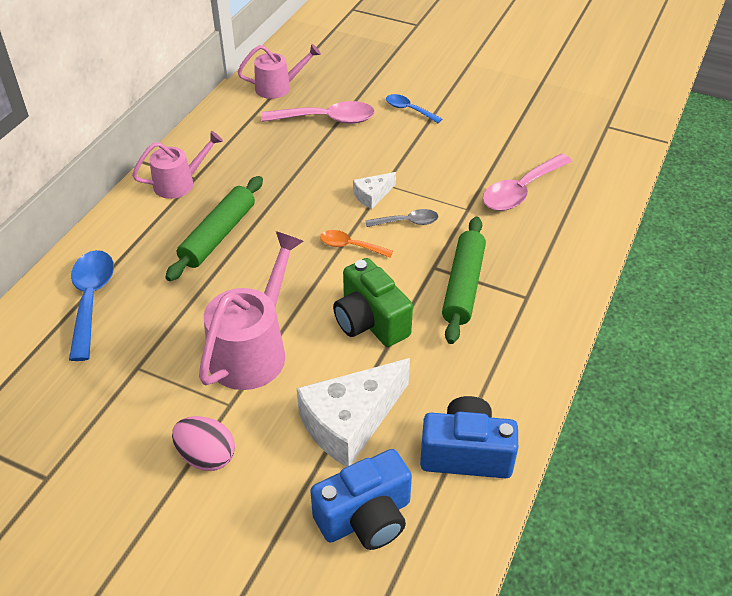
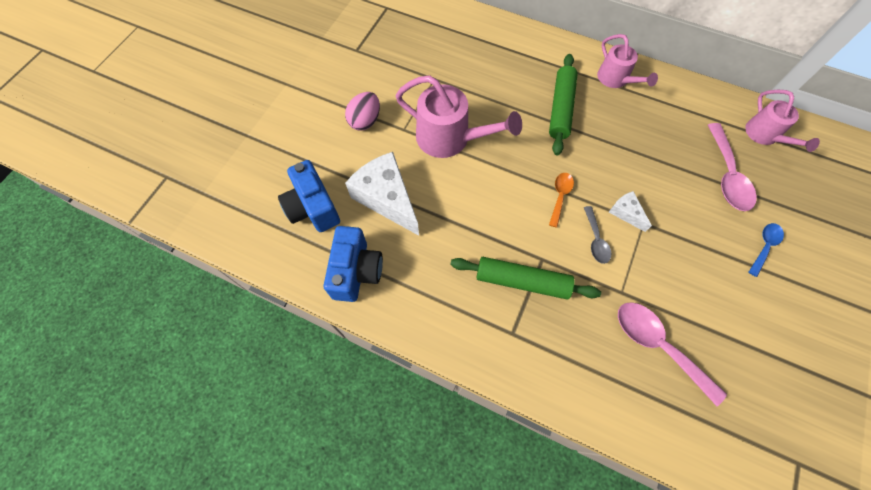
camera: 90 degrees right, 20 degrees up
(91, 300) = (490, 47): blue spoon -> none
(218, 235) = (561, 109): green rolling pin -> green rolling pin turned 75 degrees clockwise
(370, 321) = (479, 211): green camera -> none

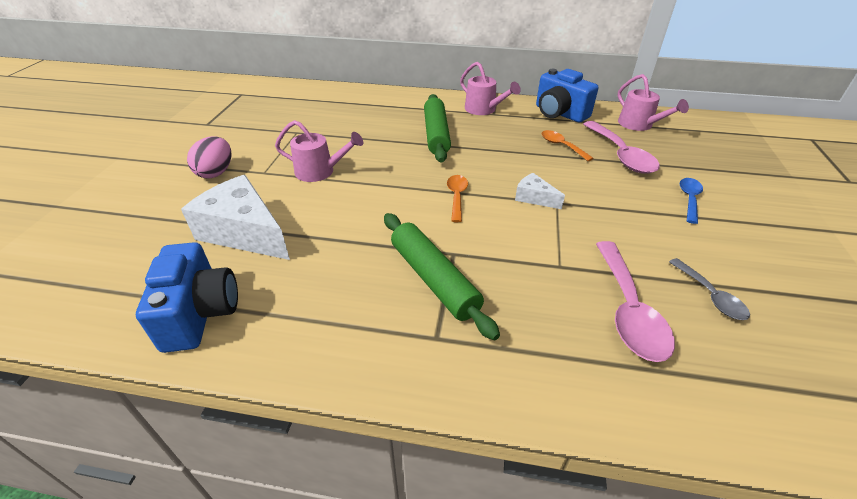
camera: 15 degrees left, 25 degrees down
(313, 208) = (140, 258): blue camera -> blue camera (559, 113)
(450, 139) = (320, 172): pink watering can -> pink watering can, size x0.62
(522, 281) = (434, 279): green rolling pin -> green rolling pin turned 60 degrees clockwise
(595, 240) = (510, 225): grey spoon -> grey spoon (710, 296)
(658, 346) = (628, 310): pink spoon -> pink spoon turned 120 degrees counterclockwise
(675, 150) = (561, 146): none -> orange spoon

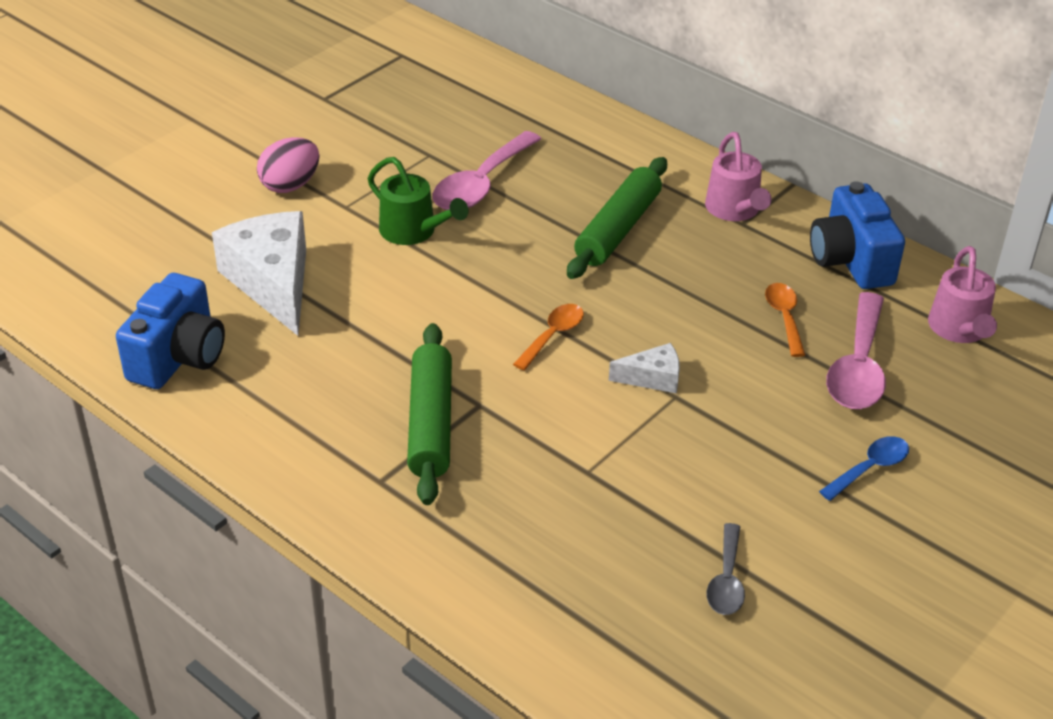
camera: 30 degrees right, 0 degrees up
(320, 172) = (414, 232): pink watering can -> green watering can
(534, 198) = (652, 378): white cheese -> white cheese turned 105 degrees clockwise
(628, 310) = (610, 548): pink spoon -> pink spoon (481, 184)

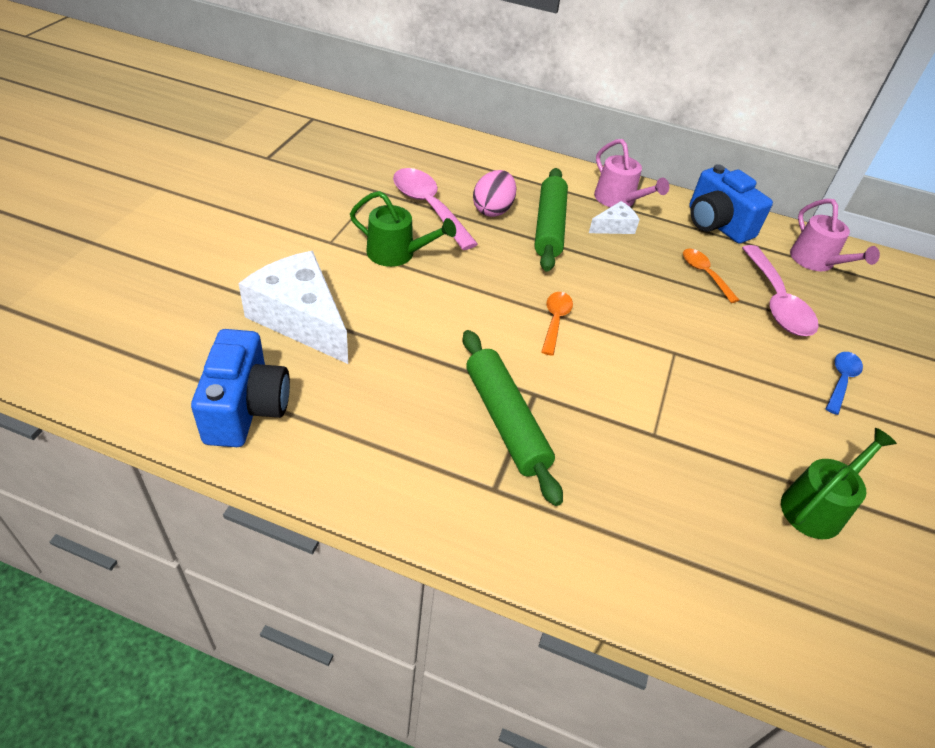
camera: 25 degrees left, 5 degrees up
(290, 185) = (274, 231): pink egg -> pink egg (493, 210)
(481, 184) = (429, 207): pink spoon -> pink spoon turned 135 degrees clockwise
(652, 378) = (649, 341): white cheese -> white cheese (614, 227)
(726, 580) = (817, 506): grey spoon -> green watering can

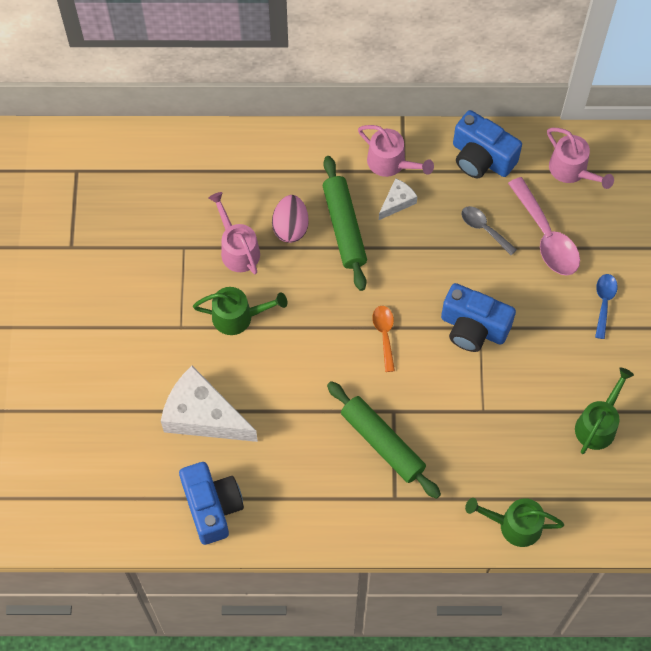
camera: 15 degrees left, 20 degrees up
(429, 207) = (237, 249): pink spoon -> pink watering can
(660, 591) = (514, 525): none -> green watering can
(666, 350) = (473, 328): none -> blue camera
(704, 274) = (484, 229): orange spoon -> grey spoon

